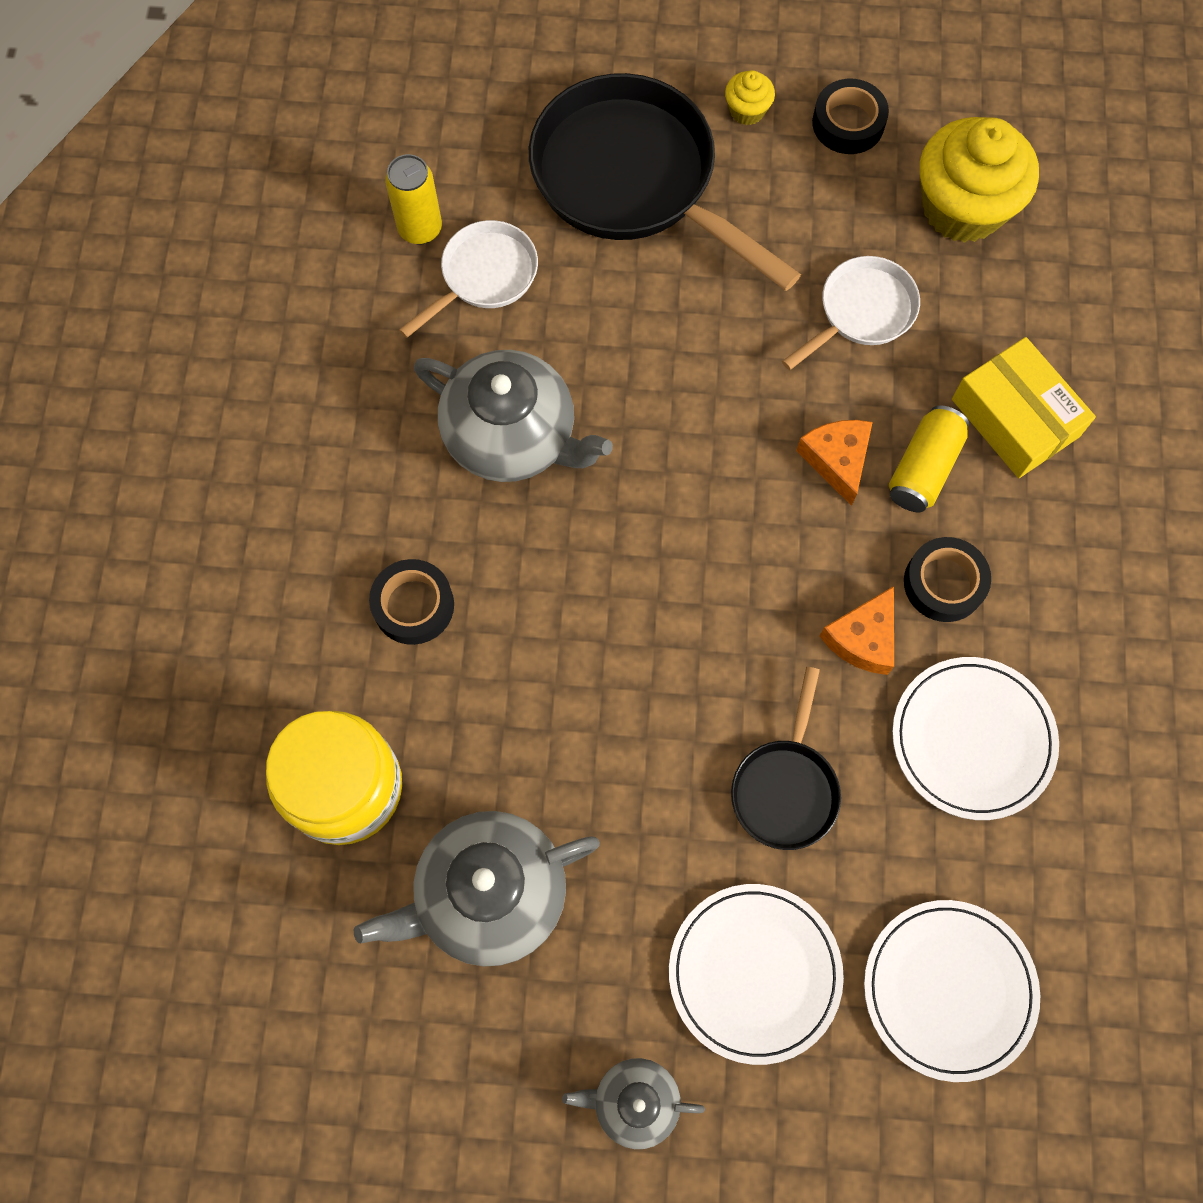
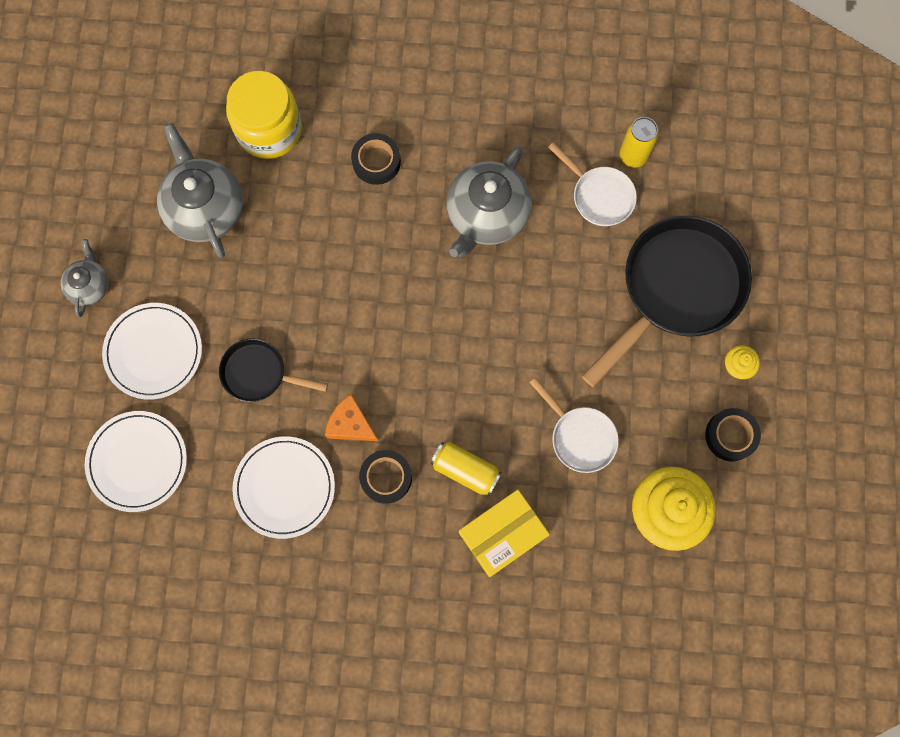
camera: 90 degrees right, 5 degrees up
(837, 460) = (471, 414): orange cheese -> none

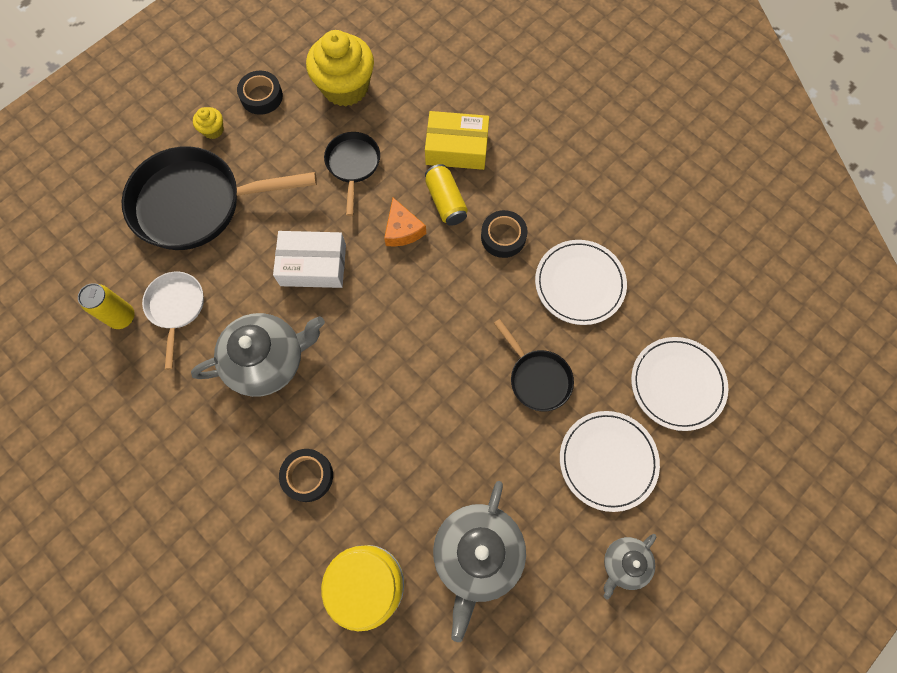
camera: 140 degrees left, 5 degrees down
(350, 424) = (498, 290): orange cheese -> orange cheese (402, 230)
(526, 318) = (313, 265): none -> white box
(580, 437) = (353, 165): white pan -> black pan

